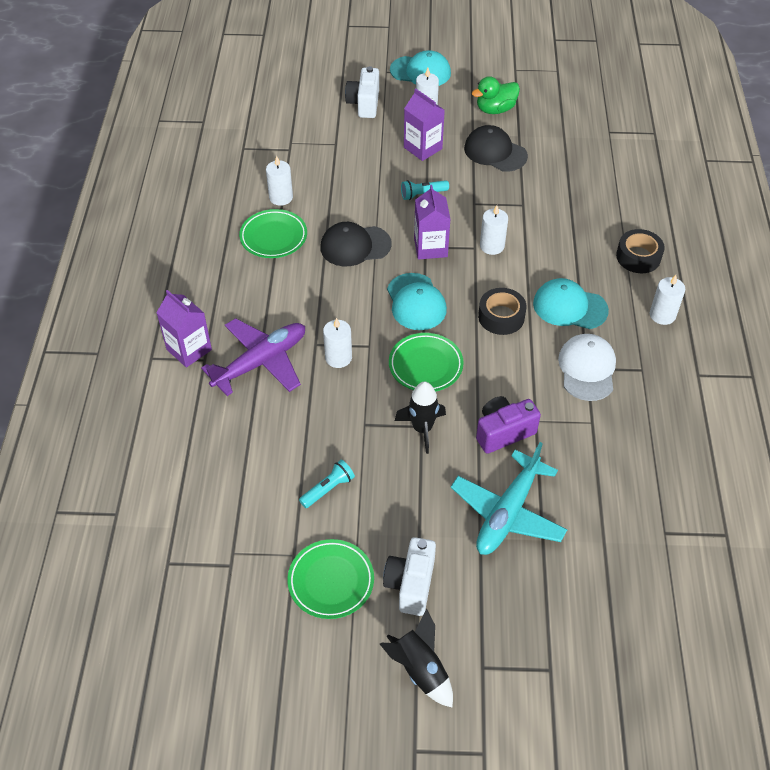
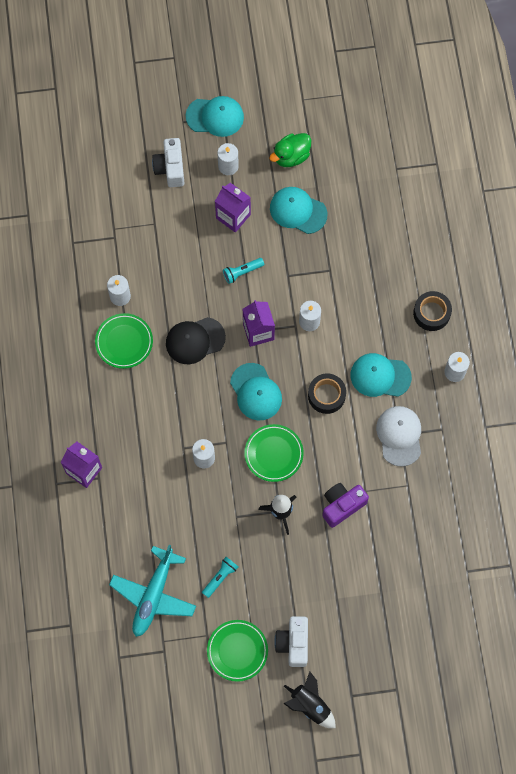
camera: 10 degrees left, 20 degrees up
(261, 362) = (144, 472): purple plane -> none
(495, 152) = (298, 211): black cap -> turquoise cap
(508, 513) = (354, 575): turquoise plane -> turquoise plane (153, 595)

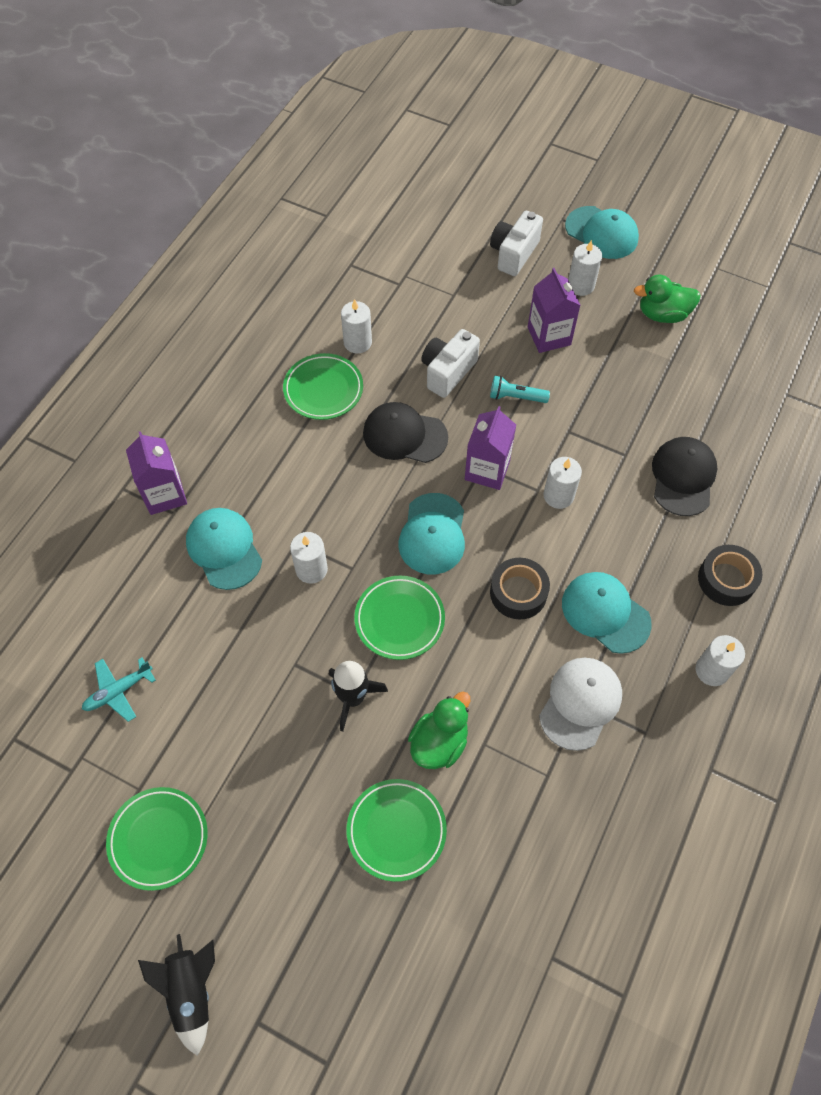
camera: 35 degrees right, 10 degrees down
(153, 595) = (118, 691): turquoise plane -> turquoise plane, size x0.53
(220, 577) = (214, 726): turquoise flashlight -> none
(293, 643) = (237, 883): white camera -> white camera (447, 372)
(298, 211) = (631, 372): turquoise cap -> turquoise cap (224, 549)
(342, 506) = (439, 742): purple camera -> green duck
(352, 564) = (396, 830): none -> green plate
(371, 264) = (683, 477): none -> black cap

